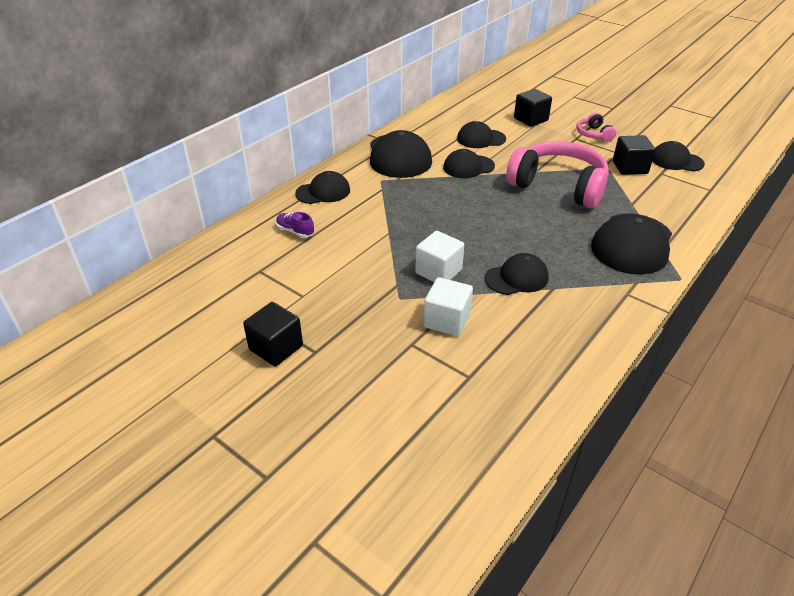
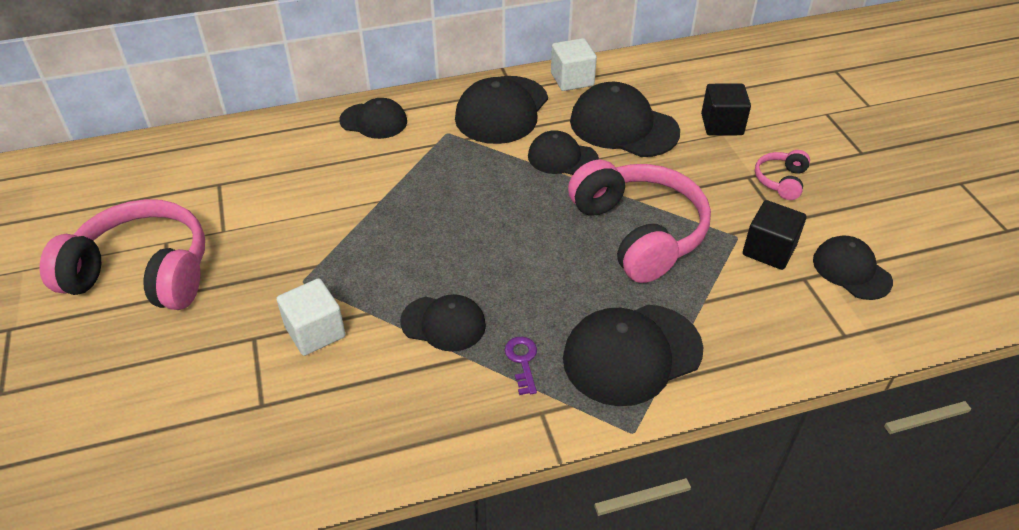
camera: 35 degrees right, 5 degrees up
(276, 348) = (143, 273): black cube -> pink headphones
(295, 231) = (296, 155): purple shoe -> none
(438, 271) = (374, 272): white cube -> white cube (572, 79)
(481, 139) = (623, 126): black cap -> black cap, size x1.63
(584, 275) = (522, 361): none -> purple key

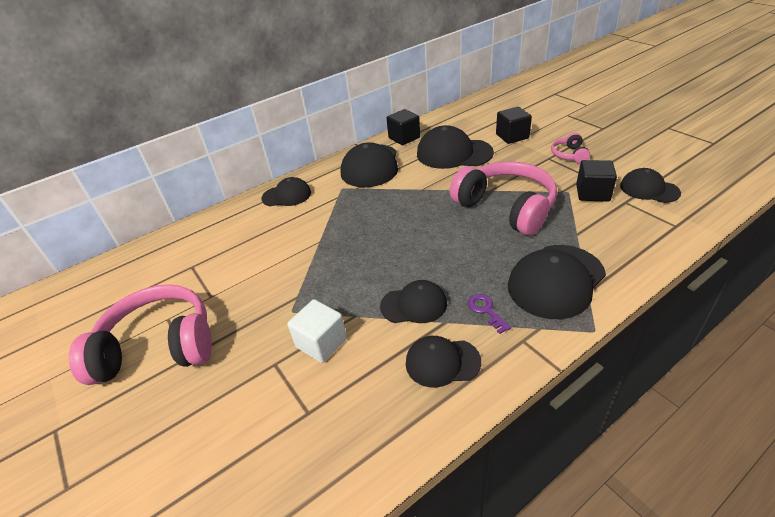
camera: 15 degrees left, 5 degrees down
(562, 158) = (427, 181): black cap -> black cap (442, 362)
(572, 79) = (404, 138): white cube -> black cube

